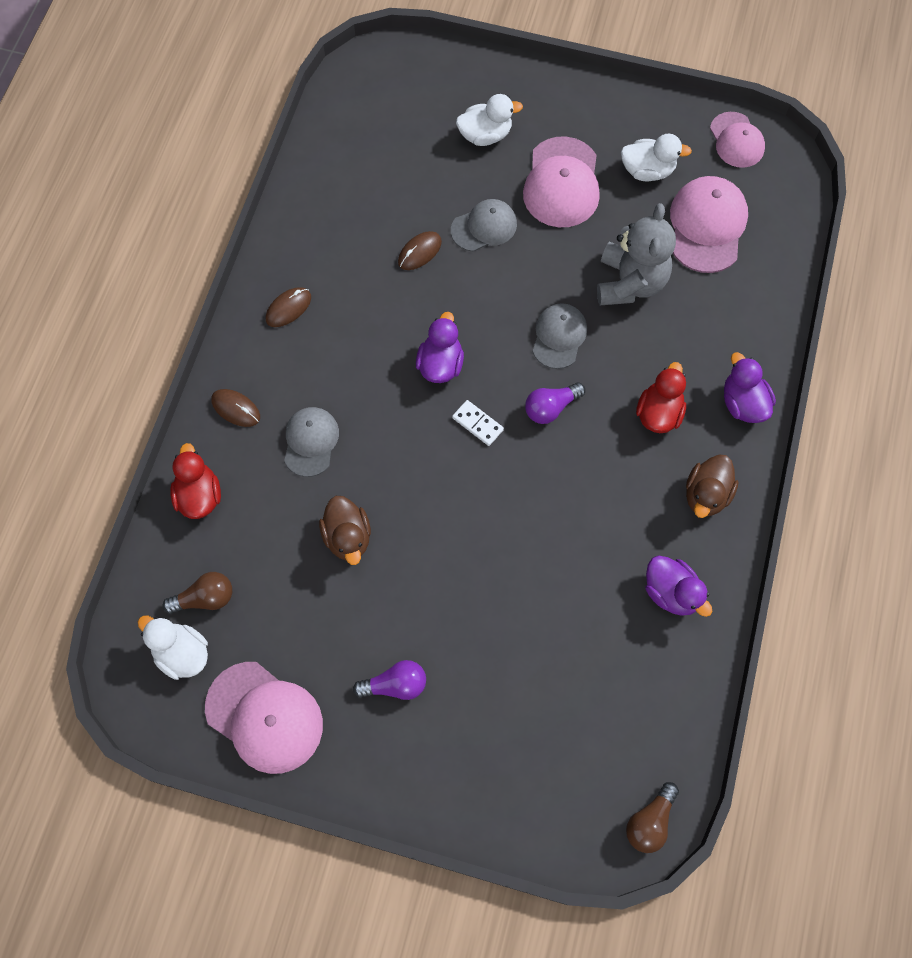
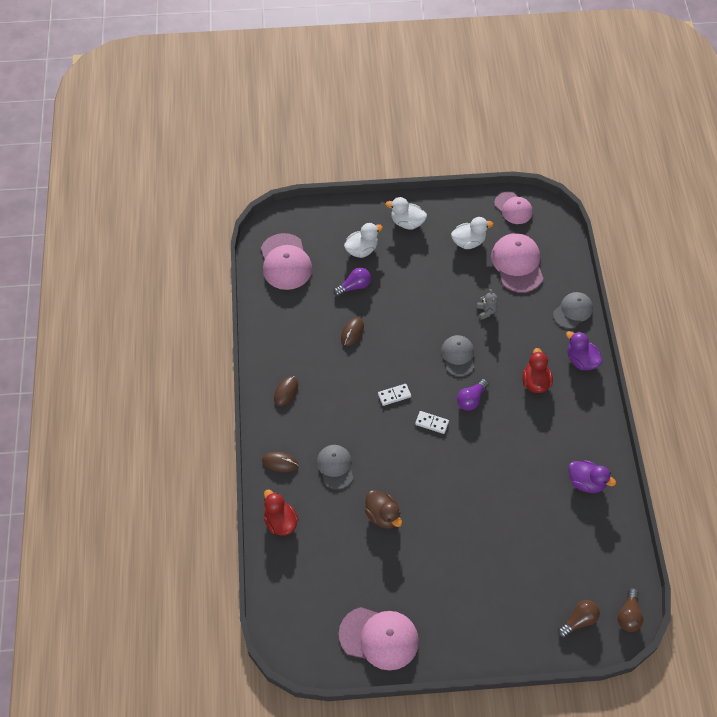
camera: 20 degrees left, 10 degrees down
(182, 653) = (312, 619): white duck -> white duck (407, 222)
(205, 598) = (311, 581): brown light bulb -> brown light bulb (579, 621)
(395, 685) = (449, 591): purple light bulb -> purple light bulb (354, 286)
(440, 364) = (394, 395): purple duck -> white domino
(484, 227) = (385, 305): grey cap -> grey cap (573, 311)
(562, 183) = (420, 264): pink cap -> pink cap (285, 262)
(630, 283) = (486, 311): grey teddy bear -> grey teddy bear, size x0.44
(706, 495) = (582, 420): brown duck -> none

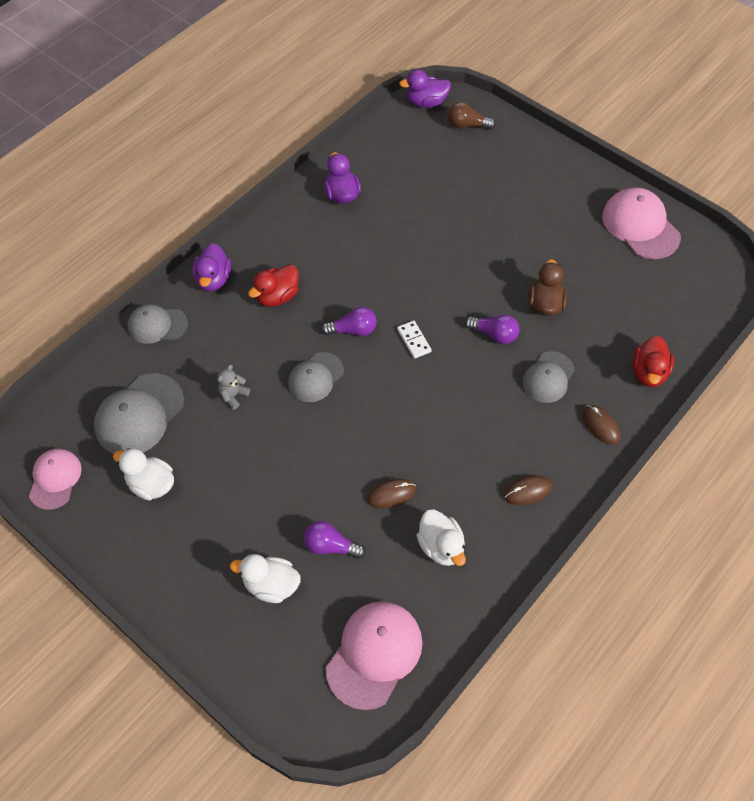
camera: 135 degrees left, 0 degrees up
(392, 467) = (494, 334): none -> purple light bulb
(394, 395) = (420, 394): white domino -> none
(407, 222) = (182, 572): white duck -> white duck (441, 546)
(517, 264) = (139, 415): pink cap -> grey cap
(629, 615) = (426, 102): brown light bulb -> purple duck

